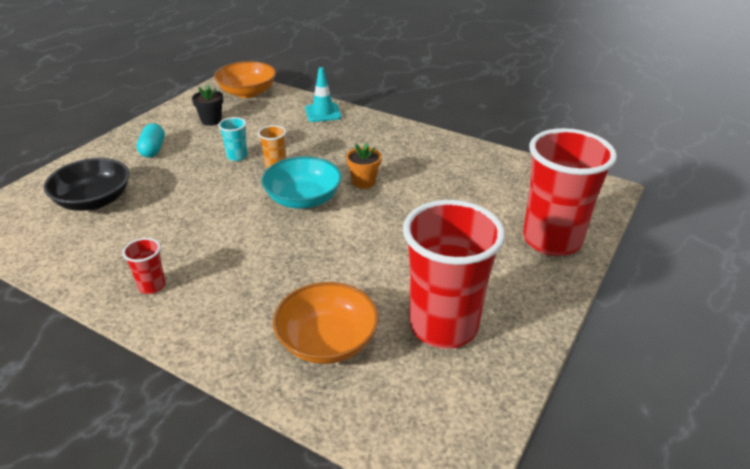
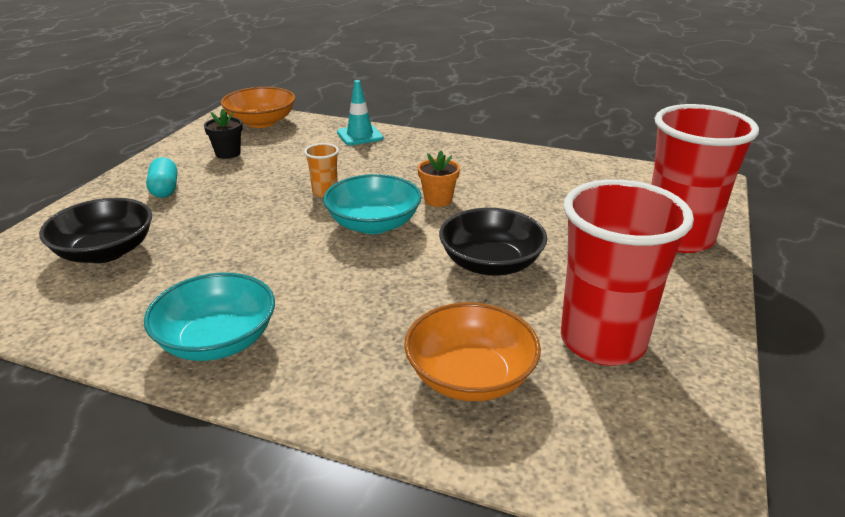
camera: 10 degrees left, 5 degrees down
(152, 286) = (217, 341): red cup -> turquoise bowl
(237, 156) = (274, 187): turquoise cup -> none
(383, 246) = (490, 263): none -> black bowl

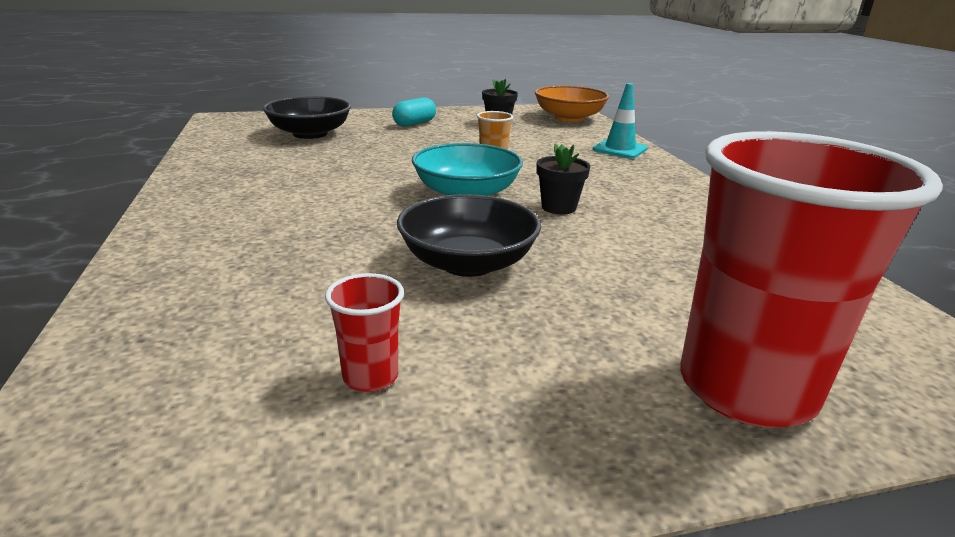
camera: 55 degrees right, 5 degrees down
(217, 341) = (222, 191): turquoise bowl -> none
(438, 200) = (558, 207): orange flower pot -> black flower pot
(470, 376) = (233, 304): orange bowl -> none
(602, 341) = (370, 377): red cup -> red cup, size x0.42

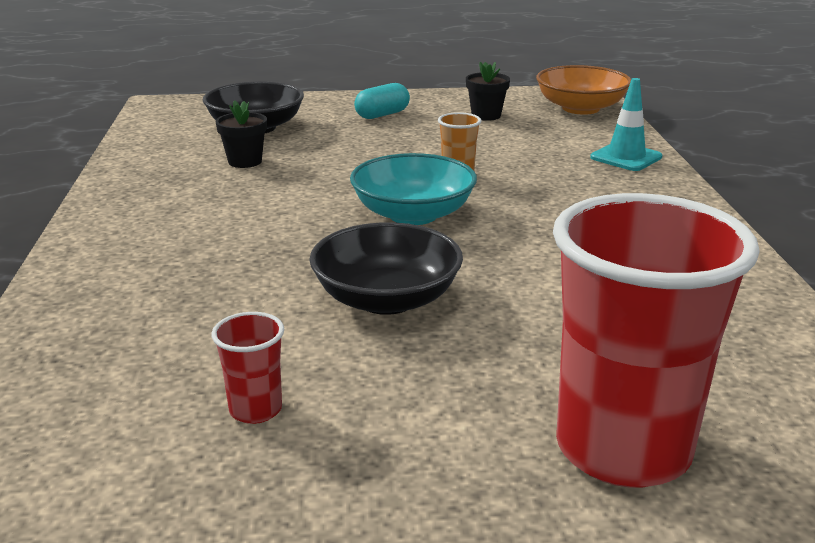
camera: 10 degrees right, 0 degrees up
(558, 207) = (514, 236): black flower pot -> black flower pot (245, 161)

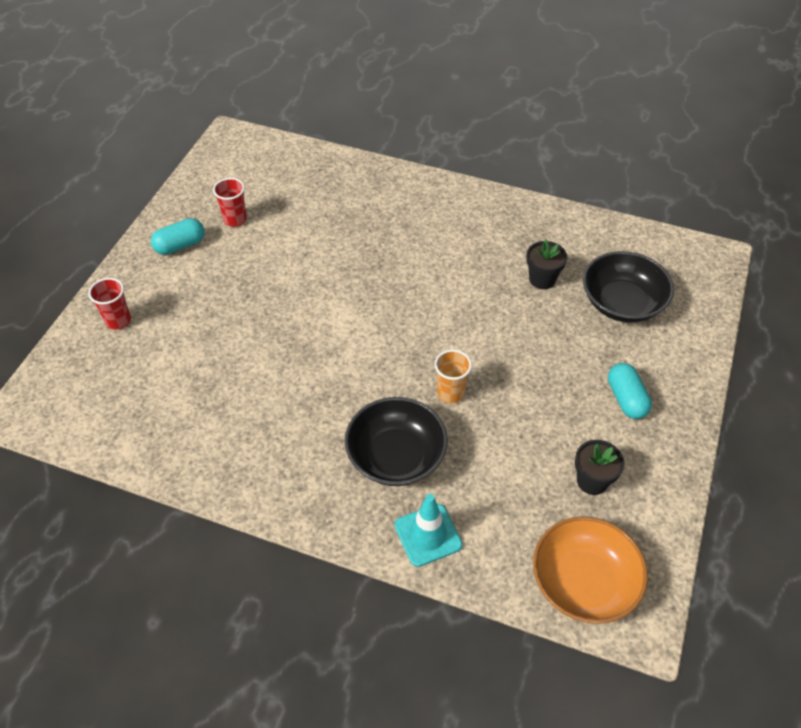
camera: 115 degrees right, 25 degrees up
(373, 453) = (180, 245): none -> turquoise capsule
(386, 299) = (294, 289): black bowl -> black bowl (396, 456)
(413, 214) = (394, 340): turquoise bowl -> none
(623, 449) = (118, 321): red cup -> red cup, size x0.42

